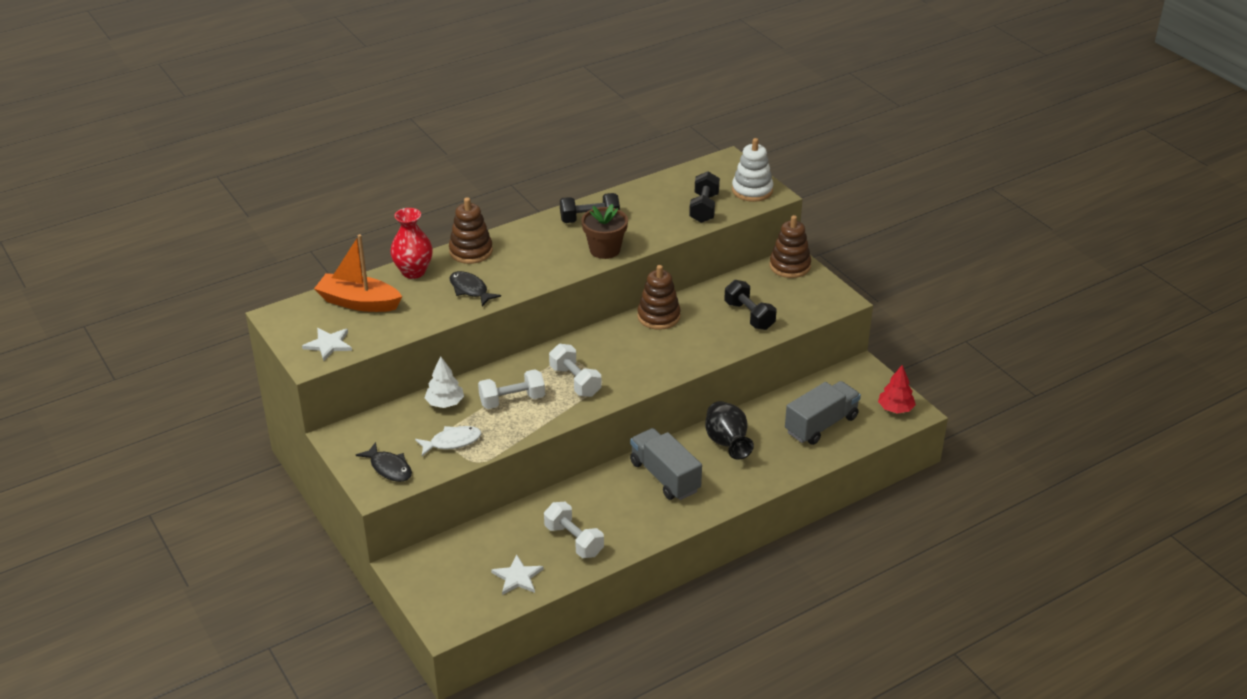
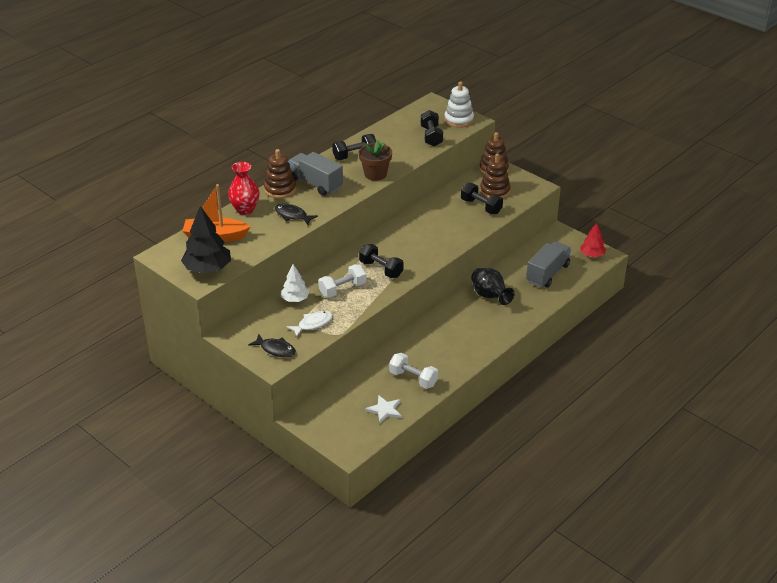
camera: 15 degrees left, 0 degrees up
(328, 344) = (207, 269): white star -> black tree
(575, 381) = (381, 269): white dumbbell -> black dumbbell
(658, 316) = (419, 217): brown stacking toy -> brown stacking toy (495, 191)
(665, 476) = (457, 325): grey truck -> grey truck (315, 183)

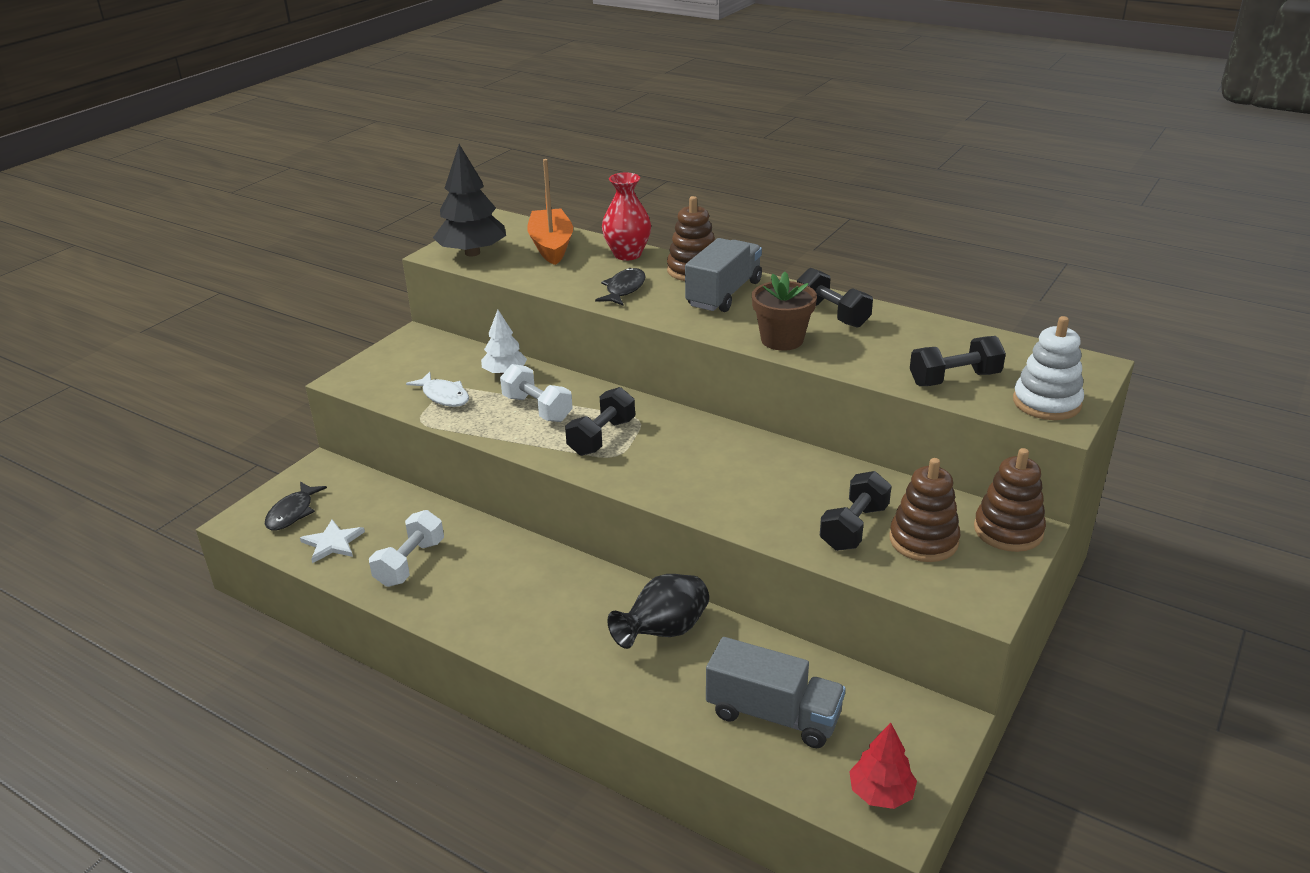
camera: 80 degrees right, 5 degrees down
(276, 349) = (383, 376): black fish -> black fish (292, 513)

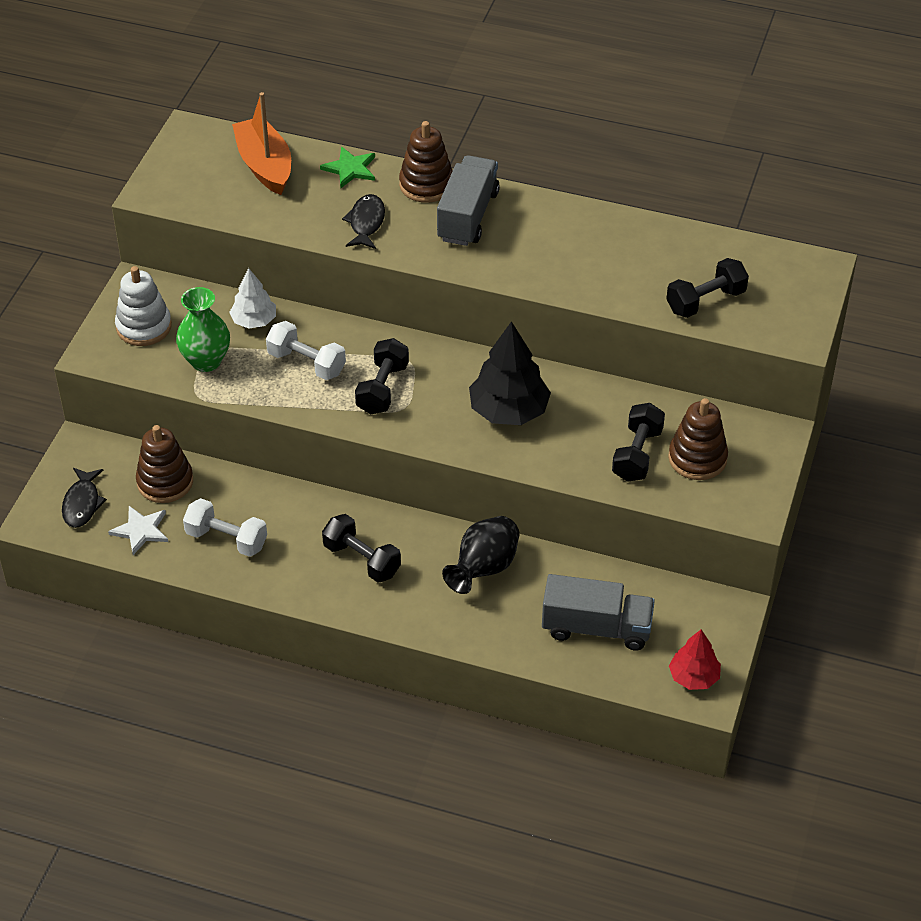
camera: 15 degrees left, 15 degrees up
(410, 563) = (226, 539): white dumbbell -> white dumbbell turned 75 degrees counterclockwise
(444, 396) = (206, 361): white fish -> green vase
(472, 253) = (184, 188): black tree -> black tree (509, 411)
(627, 254) = (350, 169): red vase -> green star
(782, 340) = (541, 273): brown flower pot -> none
(832, 314) = (579, 231): black dumbbell -> black dumbbell (362, 560)
(1008, 530) = (765, 436): brown stacking toy -> brown stacking toy (165, 482)
(1046, 403) = (787, 318): white stacking toy -> white stacking toy (144, 327)

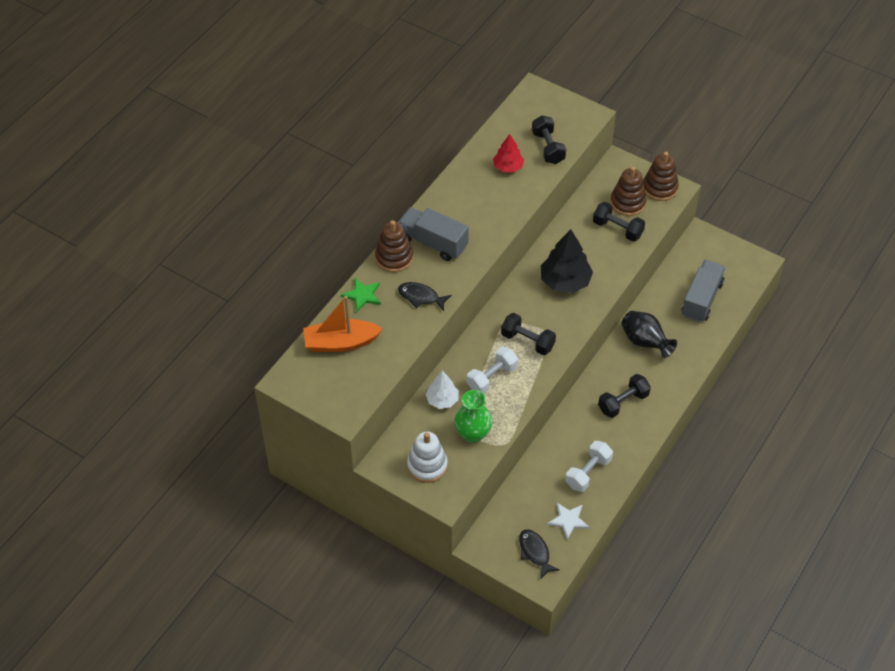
camera: 75 degrees left, 5 degrees up
(82, 504) = (535, 552): black fish -> black fish turned 135 degrees counterclockwise
(165, 482) = (528, 500): brown stacking toy -> brown stacking toy (660, 188)
(694, 677) = (745, 264): red tree -> red tree (508, 167)

